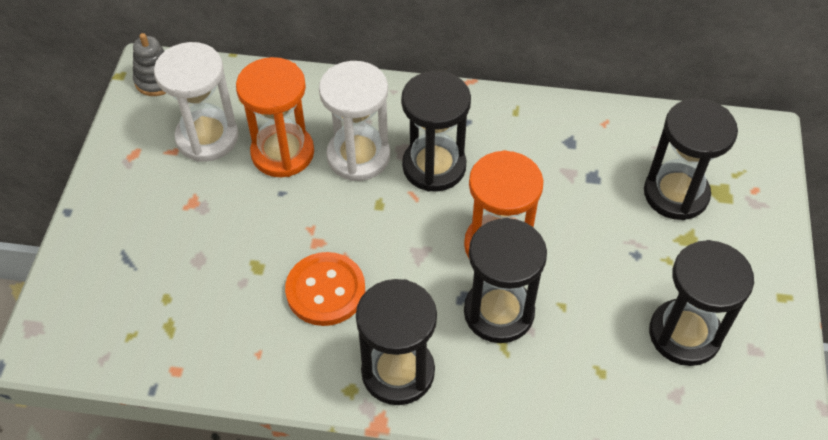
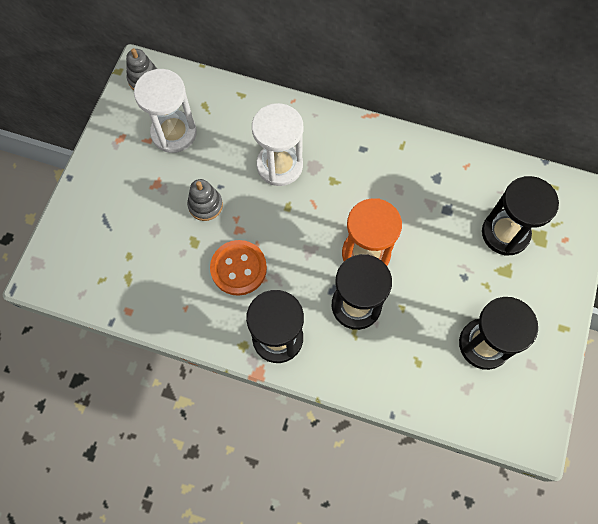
camera: 10 degrees right, 15 degrees up
(265, 218) = (205, 205): none -> grey stacking toy
(282, 153) = (225, 154): orange hourglass -> none
(434, 166) = (333, 182): black hourglass -> none

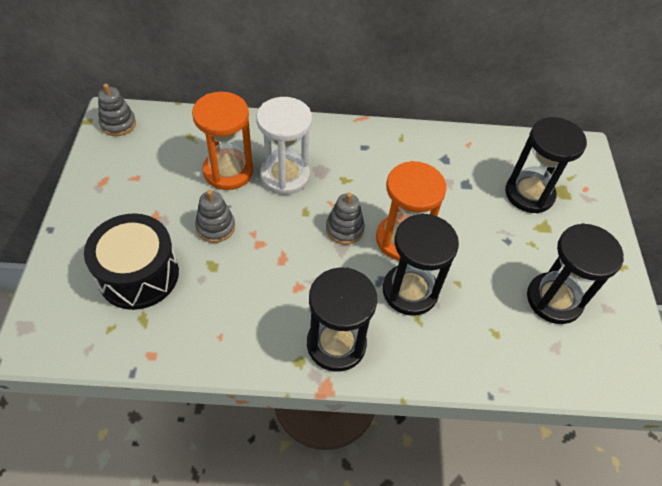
camera: 20 degrees left, 15 degrees down
(132, 237) = (139, 274): none -> black drum
(174, 133) = (163, 166): white hourglass -> none
(230, 150) = (228, 171): none -> orange hourglass
(238, 268) = (270, 281): orange button -> none
(317, 232) = (344, 229): none -> grey stacking toy

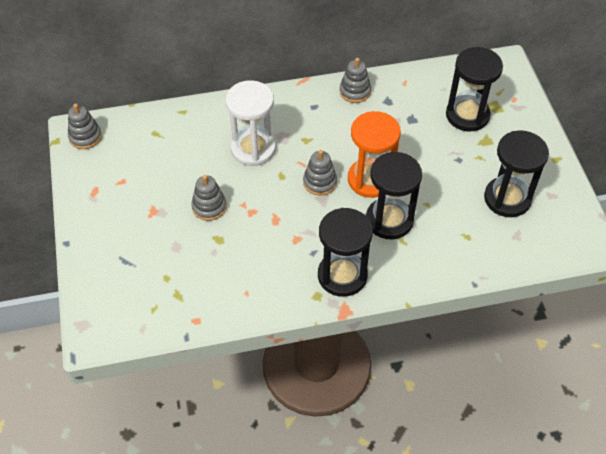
camera: 10 degrees left, 0 degrees up
(139, 274) = (159, 261): black drum -> none
(228, 171) = (202, 156): orange hourglass -> none
(412, 141) = (355, 91): none -> grey stacking toy

